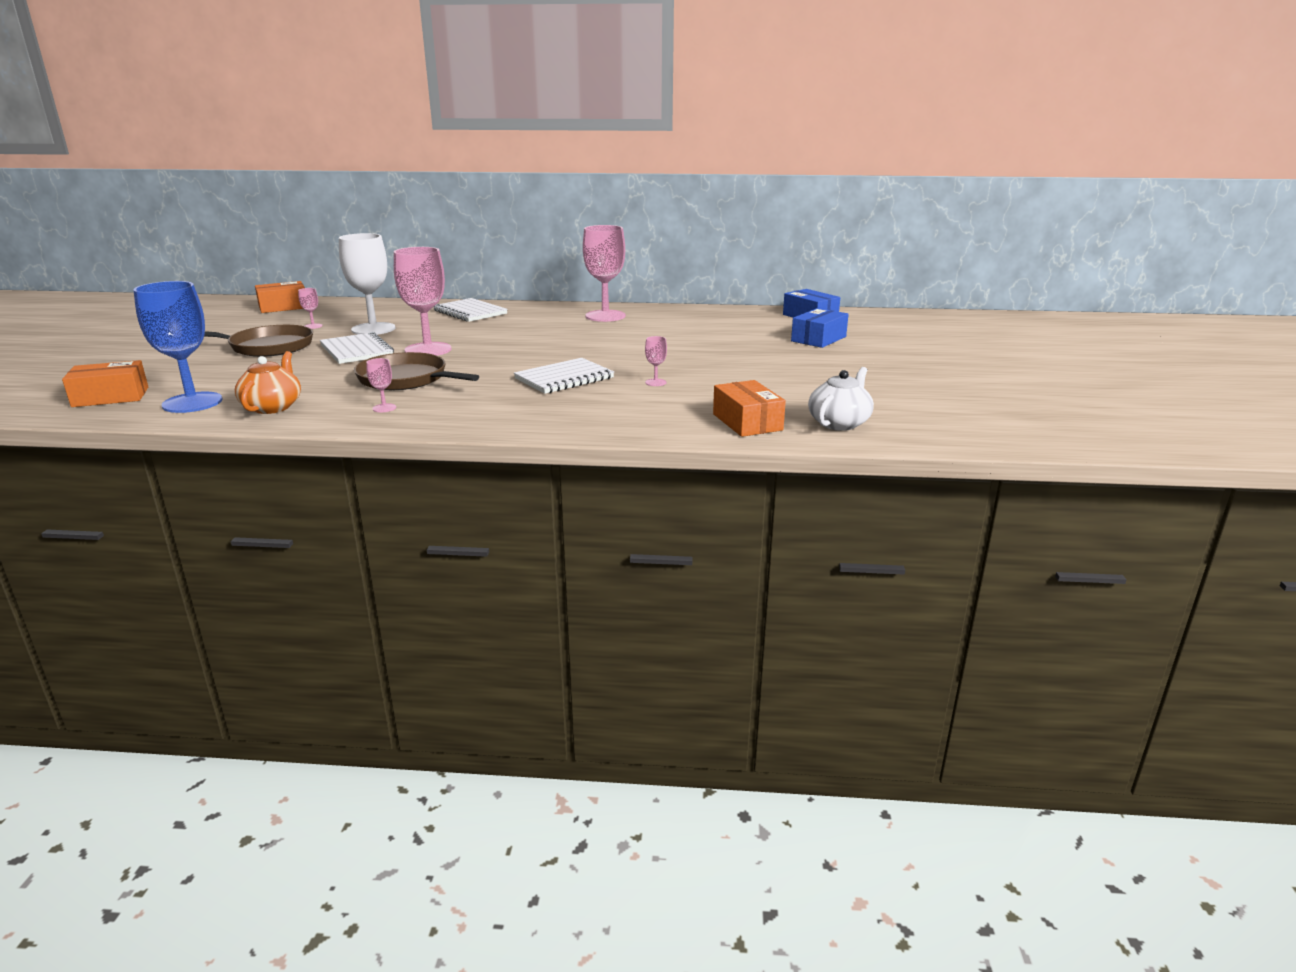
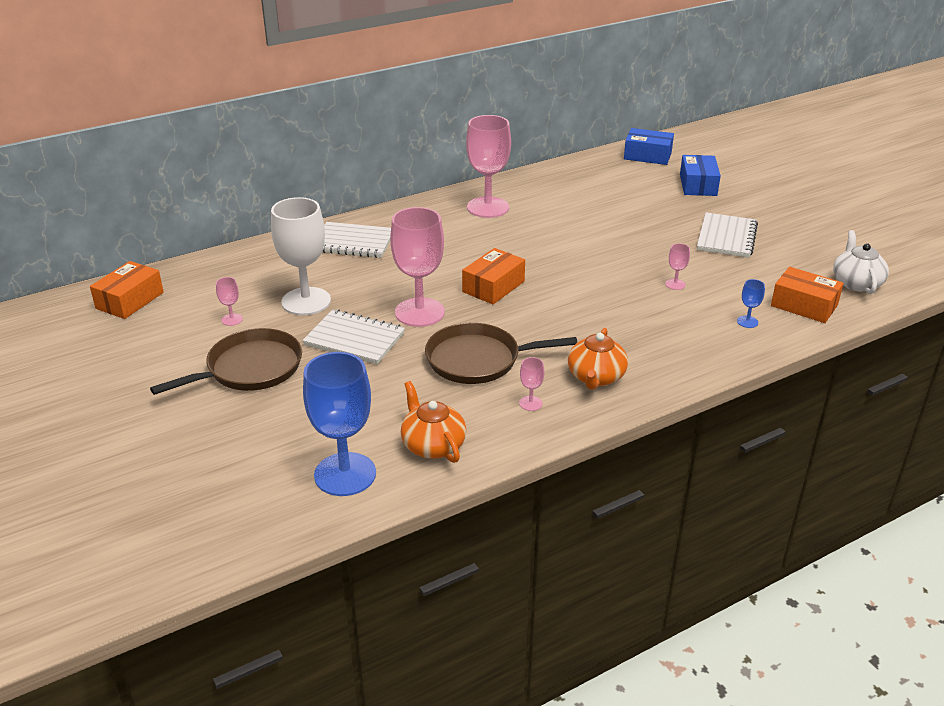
camera: 35 degrees left, 10 degrees up
(111, 397) = (241, 505): orange box -> orange box (493, 286)
(463, 410) = (596, 377): none -> orange teapot
(564, 378) = (602, 306): white notebook -> white notebook (726, 237)
(667, 416) = (747, 322): none -> blue goblet

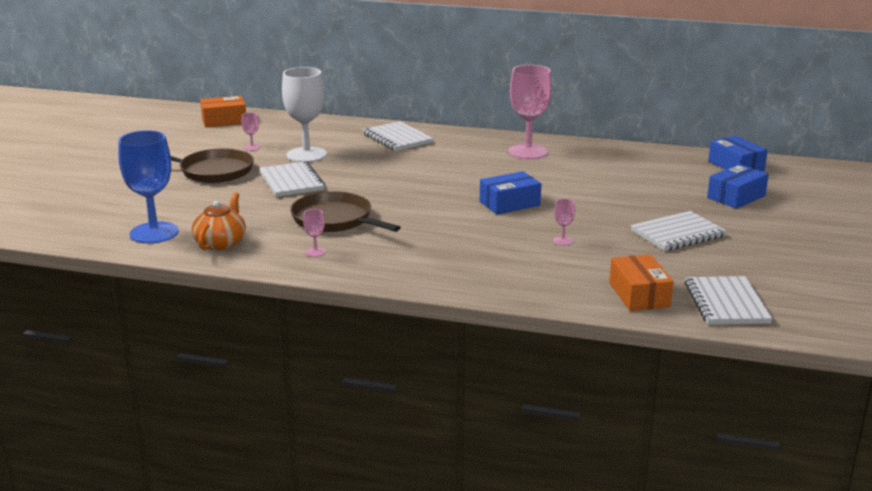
camera: 45 degrees right, 10 degrees down
(419, 312) = (356, 185): pink goblet -> none
(493, 286) = (430, 191): orange box -> none
(574, 268) = (509, 203): none -> blue box
(596, 377) = (384, 259): orange teapot -> none
(747, 322) = (566, 282): blue goblet -> none
(856, 283) = (726, 303): white teapot -> white notebook

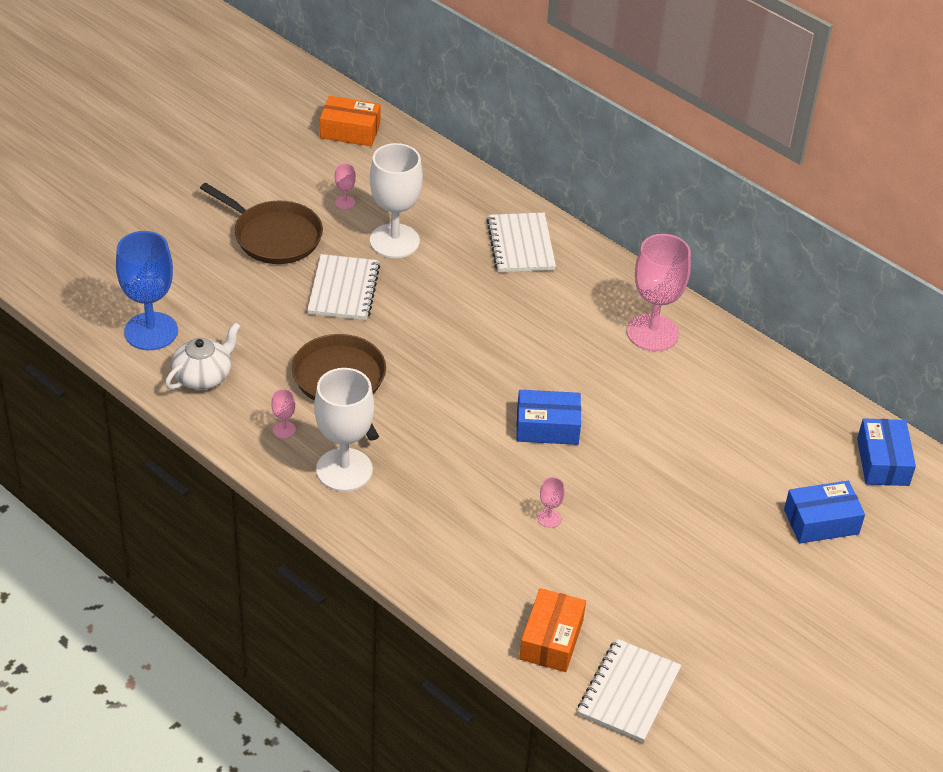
camera: 25 degrees right, 20 degrees up
(221, 243) = (203, 376): orange teapot -> white teapot
(385, 258) = (344, 470): none -> white goblet
(677, 233) = (686, 559): white notebook -> none

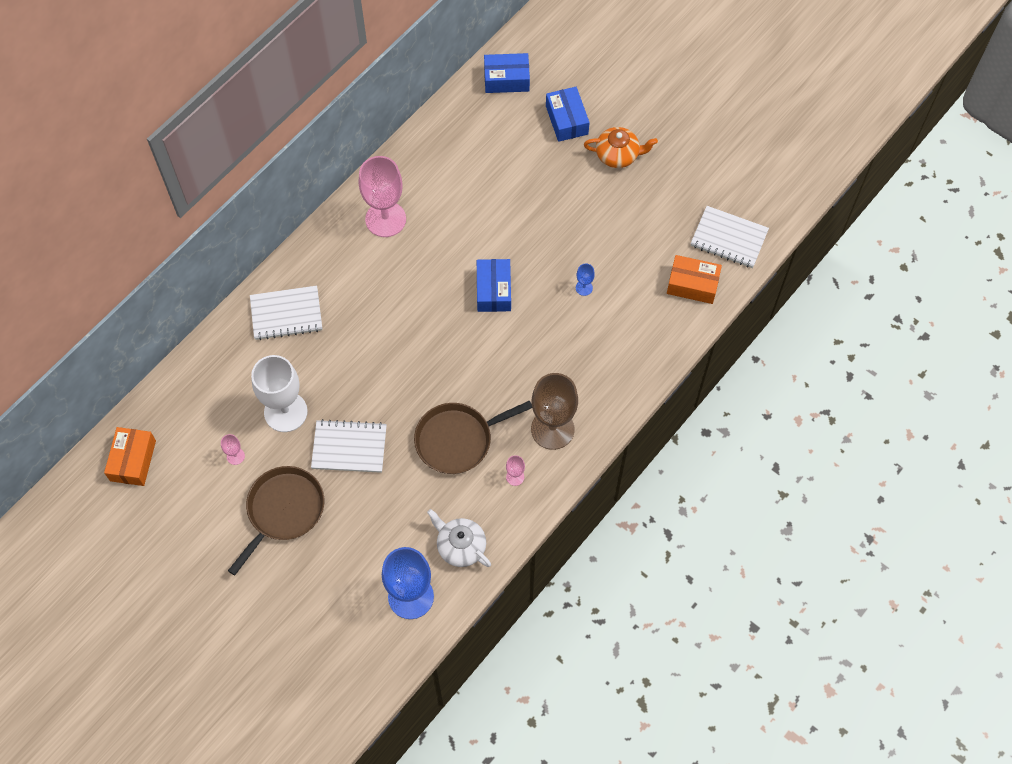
camera: 90 degrees left, 20 degrees up
(344, 470) = (552, 429): white goblet -> brown goblet
(549, 518) = (584, 288): pink goblet -> blue goblet
(766, 574) = (618, 155): none -> orange teapot

